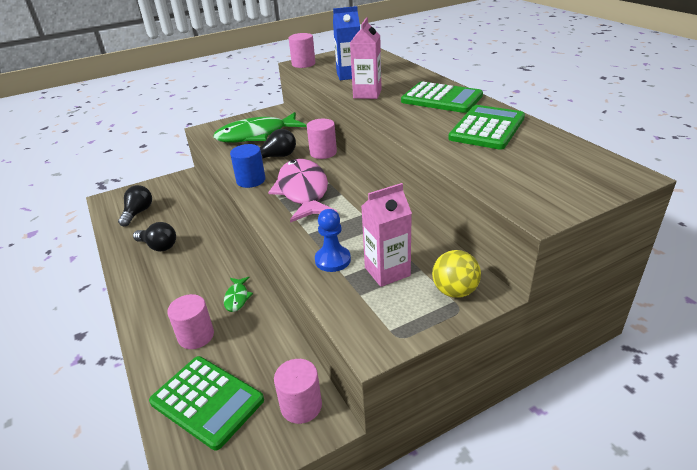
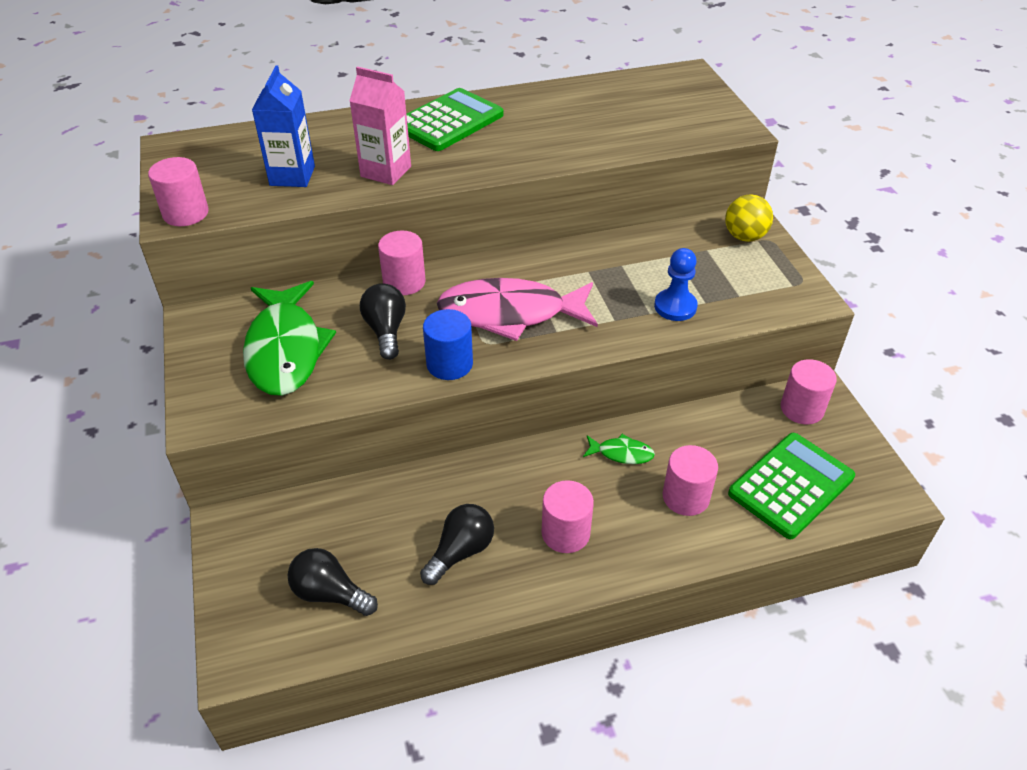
camera: 80 degrees left, 10 degrees up
(168, 283) = (565, 533): none -> pink cylinder
(387, 271) = (705, 271): pink carton -> none
(487, 128) = (555, 112): green calculator -> none

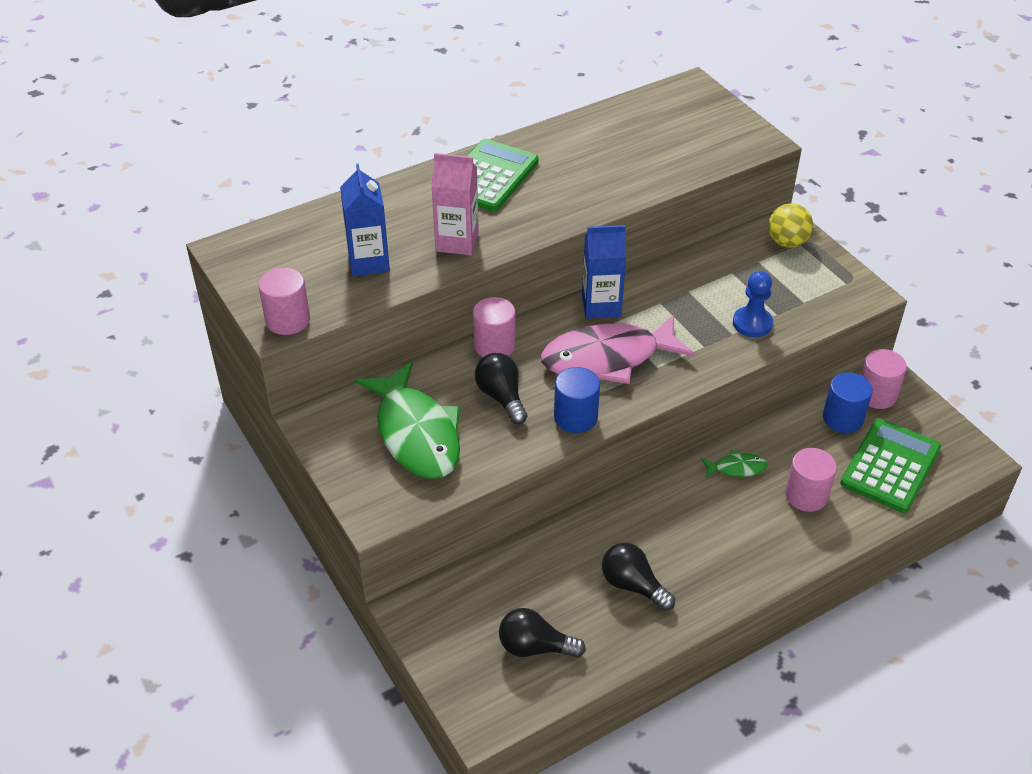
camera: 15 degrees left, 0 degrees up
(460, 552) = (633, 585): black light bulb -> black light bulb turned 75 degrees counterclockwise
(527, 264) = (601, 306): none -> blue carton
(565, 533) = (716, 549): pink cylinder -> none
(756, 426) = (843, 418): none -> blue cylinder

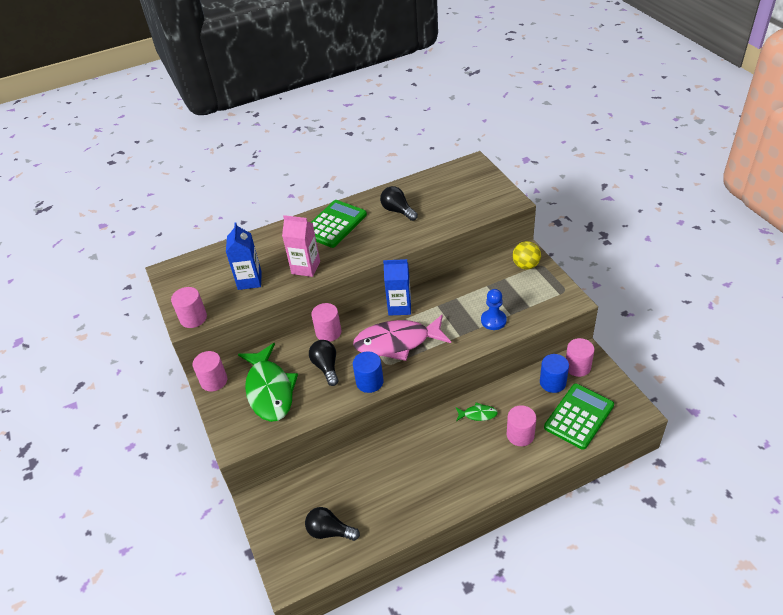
camera: 10 degrees right, 0 degrees up
(321, 422) = (214, 381): none -> pink cylinder
(633, 585) = (398, 492): black light bulb -> black light bulb (398, 211)

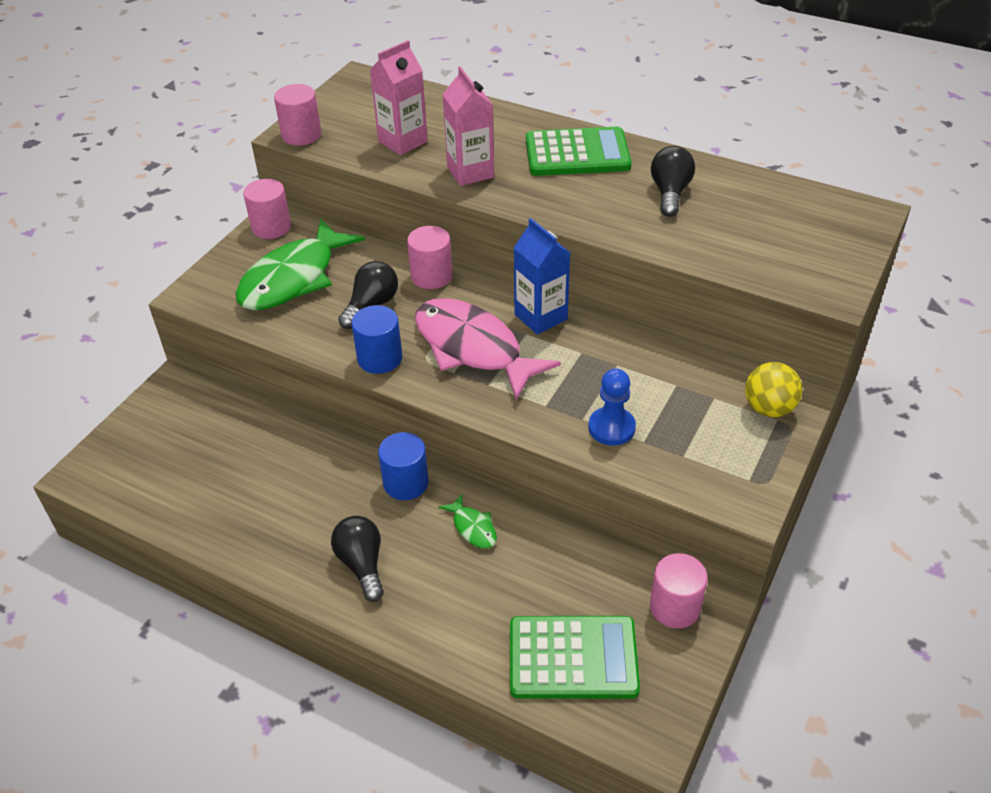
camera: 50 degrees right, 0 degrees up
(249, 280) = (403, 141): blue carton -> pink carton
(330, 531) = (171, 474): black light bulb -> black light bulb (362, 564)
(520, 435) = (475, 598): pink cylinder -> none
(552, 382) = (612, 589): blue cylinder -> blue cylinder (406, 483)

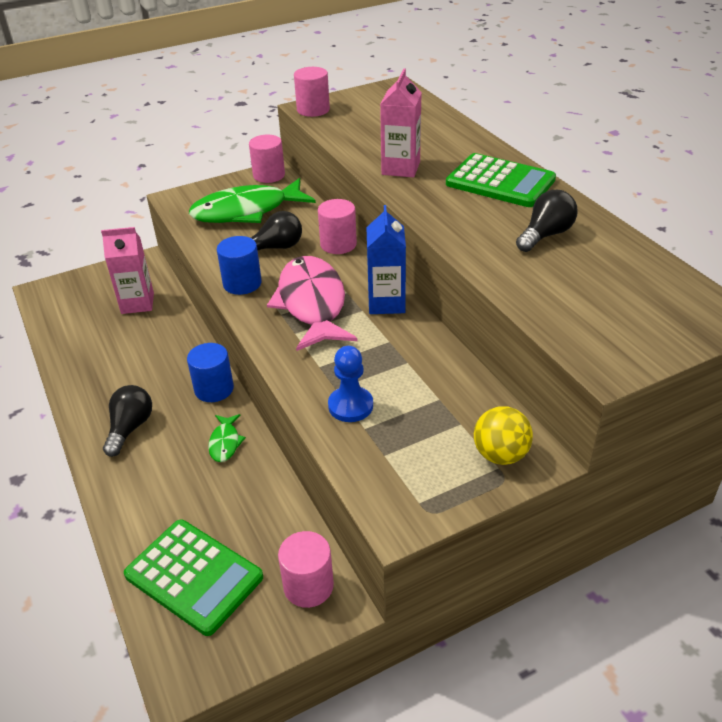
camera: 35 degrees right, 5 degrees down
(403, 141) = (376, 134): pink carton -> pink carton (137, 303)

